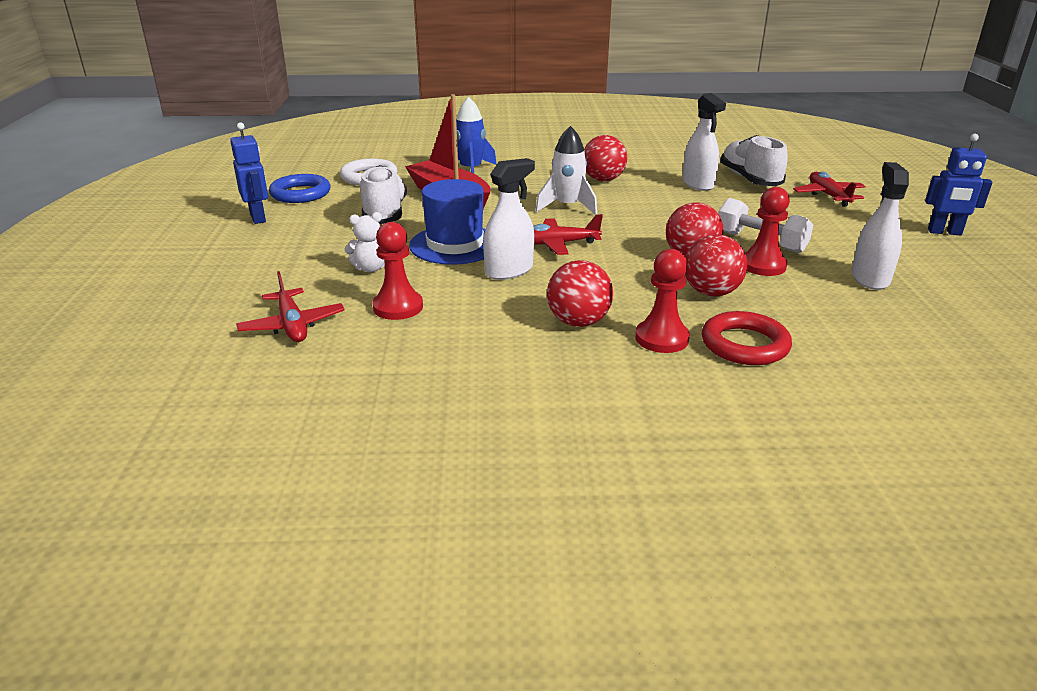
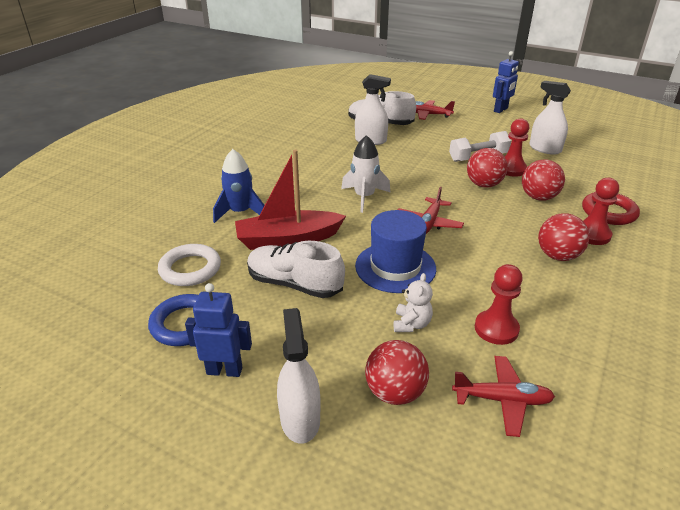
camera: 60 degrees left, 5 degrees up
(509, 271) = (461, 257): white spray bottle -> white spray bottle (300, 419)
(603, 180) = (327, 167): red ball -> red ball (395, 392)

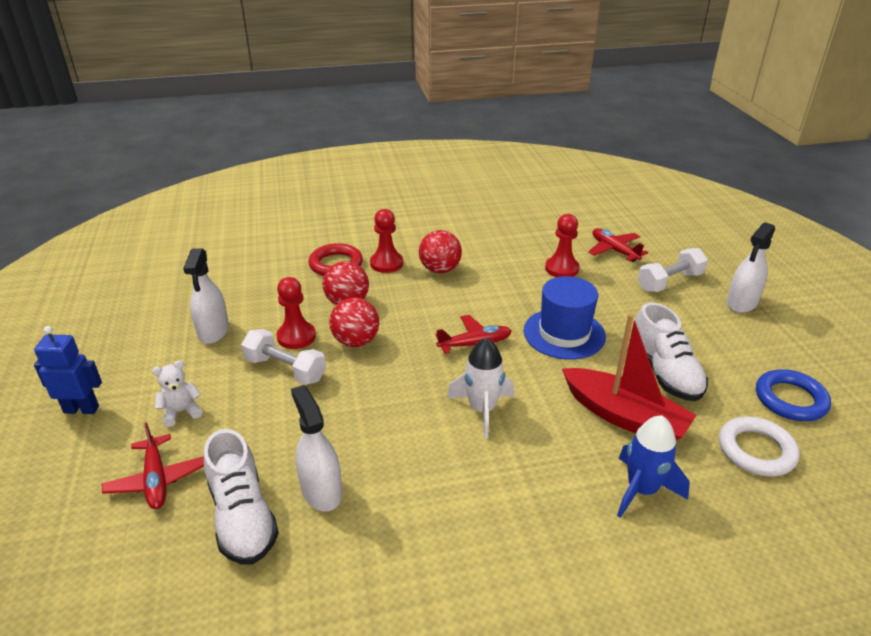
camera: 130 degrees left, 0 degrees up
(224, 370) = (775, 350): blue robot -> none
(395, 392) = (669, 282): red ball -> white dumbbell
(411, 324) = (610, 299): white teddy bear -> white teddy bear (181, 412)

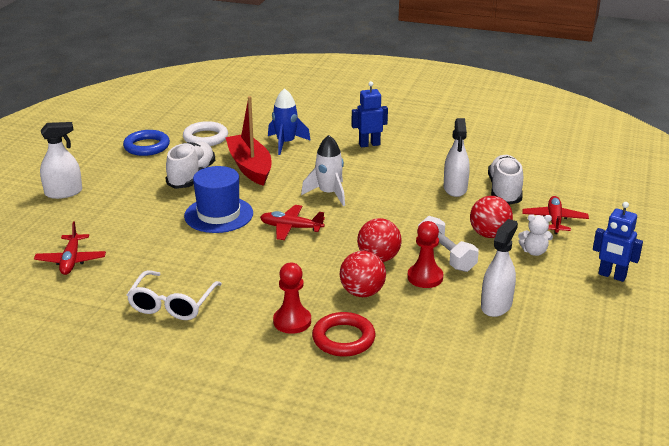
camera: 150 degrees left, 5 degrees down
(440, 269) = (248, 296): red ball -> red ball (489, 234)
(490, 247) = (172, 304): none -> white glasses
(520, 549) = (369, 144): none -> blue robot
(561, 269) = (143, 260): red pawn -> none
(669, 282) = (81, 221): white dumbbell -> none

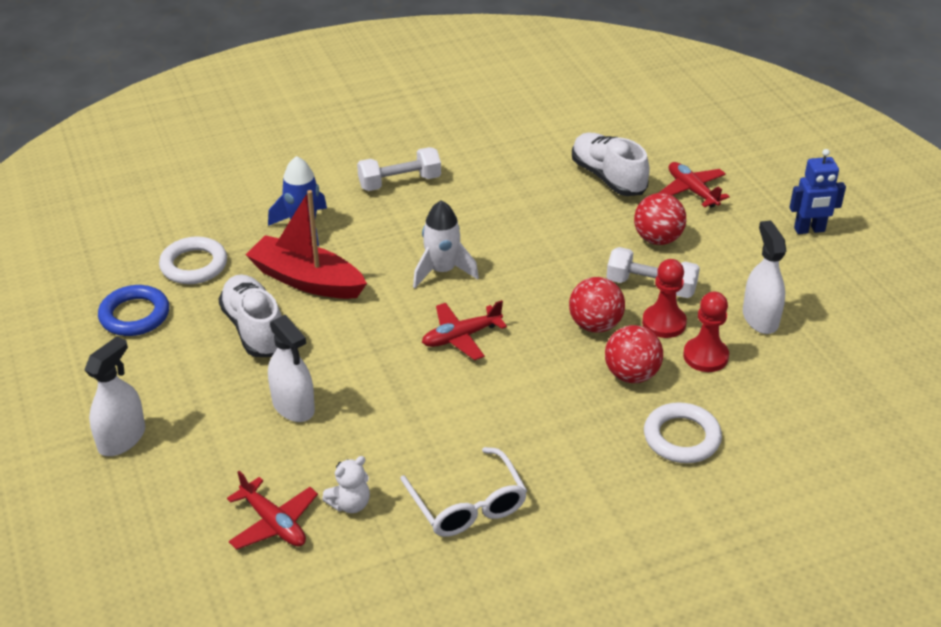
camera: 40 degrees left, 10 degrees up
(218, 215) = (360, 364): blue hat -> none
(292, 321) = (611, 448): red pawn -> red pawn (705, 356)
(343, 338) = (681, 437): red ring -> white ring
(369, 144) = (399, 182): blue robot -> white dumbbell
(455, 188) = (559, 198): white spray bottle -> white spray bottle (293, 406)
(534, 251) = (718, 238): white teddy bear -> white teddy bear (350, 504)

